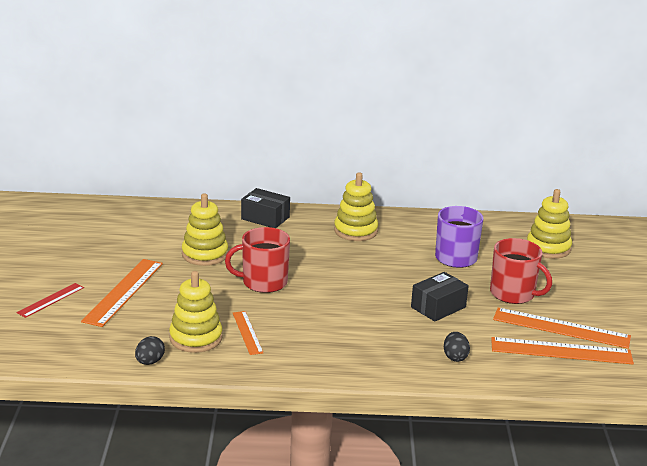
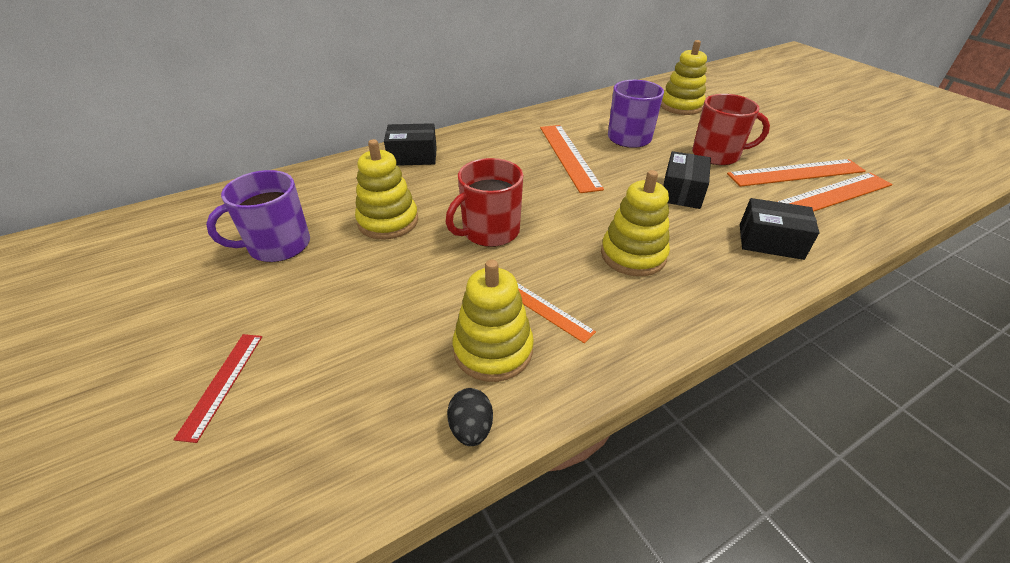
camera: 30 degrees left, 15 degrees up
(124, 292) = (328, 318): orange ruler -> orange ruler (569, 156)
(127, 245) = (278, 245): none -> purple mug
(355, 231) = (514, 141): yellow stacking toy -> yellow stacking toy (633, 255)
(455, 357) = (770, 241): black egg -> black box

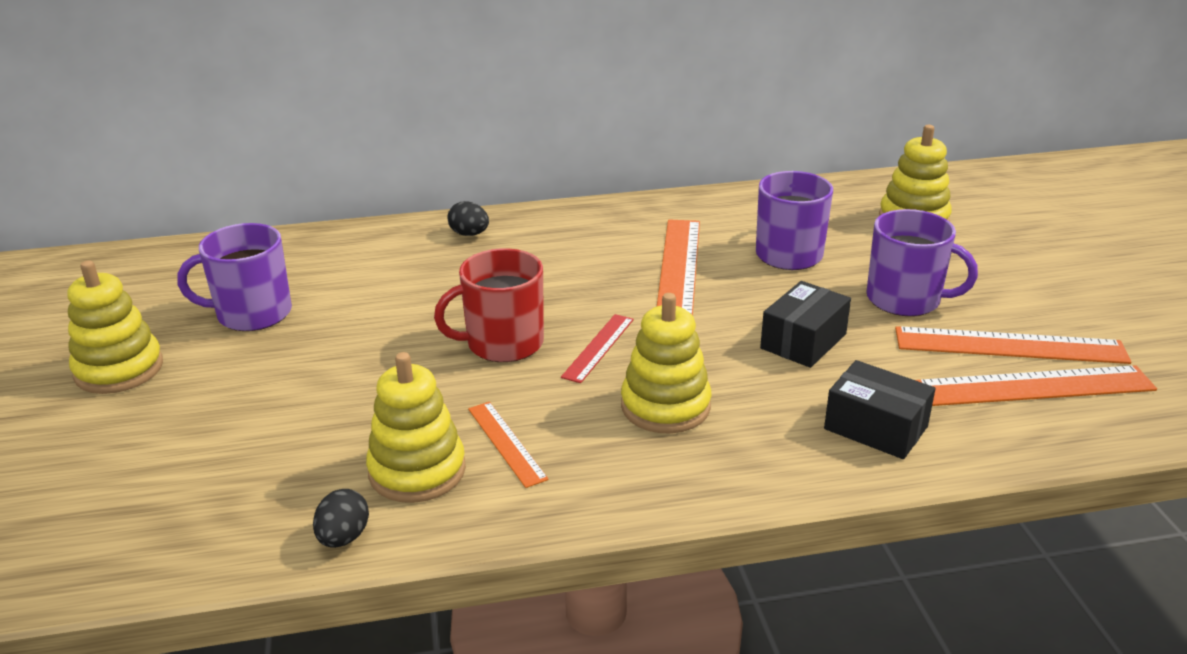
camera: 20 degrees right, 10 degrees down
(222, 384) = (130, 439): red ruler -> red ruler (598, 347)
(388, 221) = (389, 309): yellow stacking toy -> yellow stacking toy (119, 369)
(413, 156) = (469, 234): black box -> black egg
(717, 155) = (905, 299): red mug -> purple mug

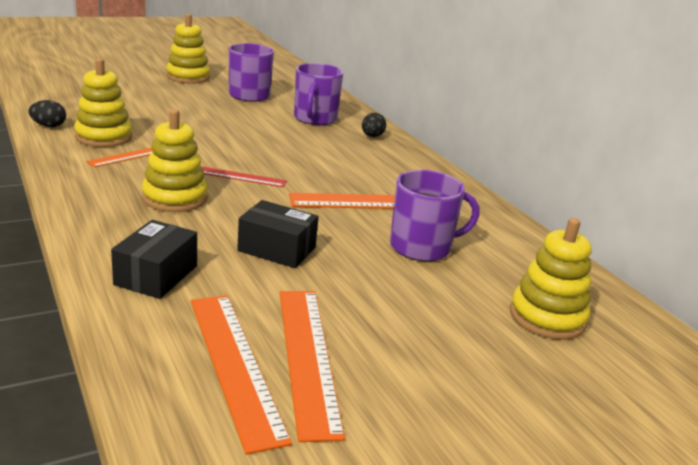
camera: 70 degrees right, 5 degrees down
(503, 343) = (238, 151): red mug -> none
(905, 299) = (370, 301): purple mug -> purple mug (315, 118)

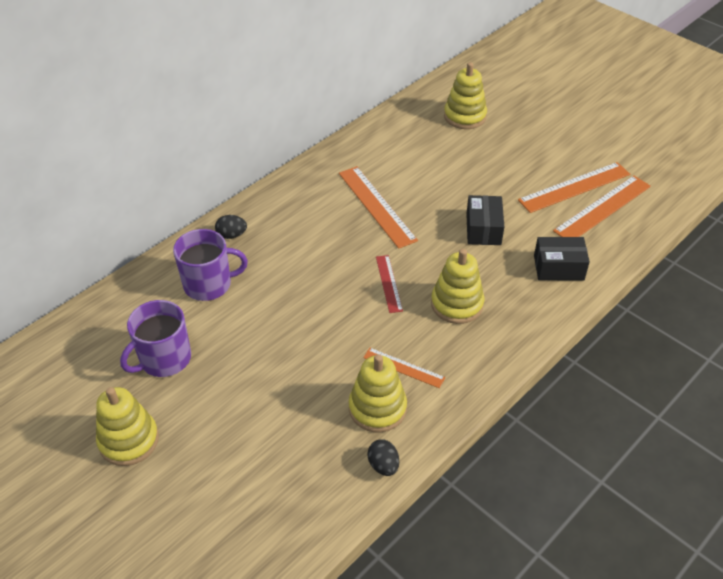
camera: 105 degrees left, 20 degrees up
(422, 247) = (424, 170): purple mug -> none

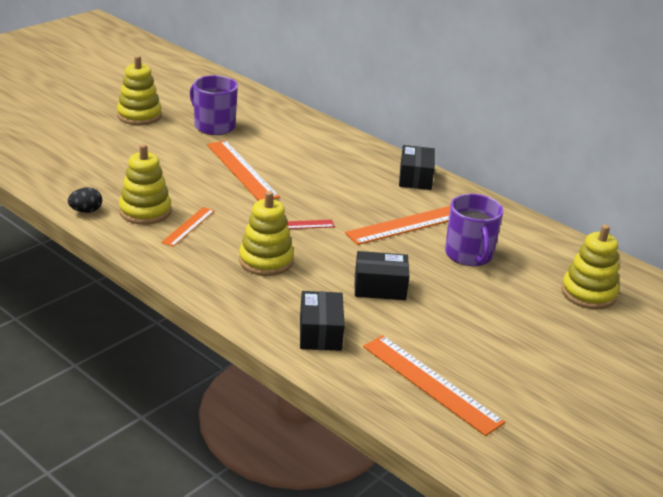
camera: 85 degrees right, 15 degrees down
(209, 284) = (294, 142): purple mug -> purple mug (469, 255)
(232, 235) = (356, 152): black egg -> none
(287, 195) = (415, 178): none -> black box
(574, 187) = (468, 365): orange ruler -> orange ruler (242, 170)

